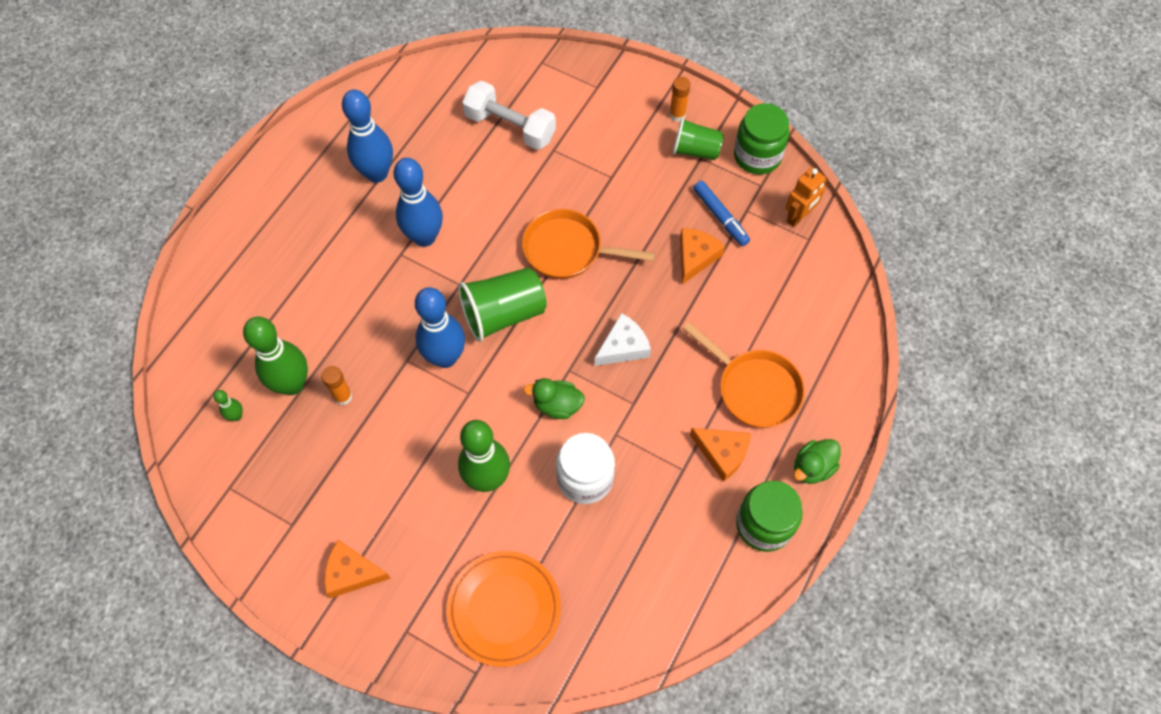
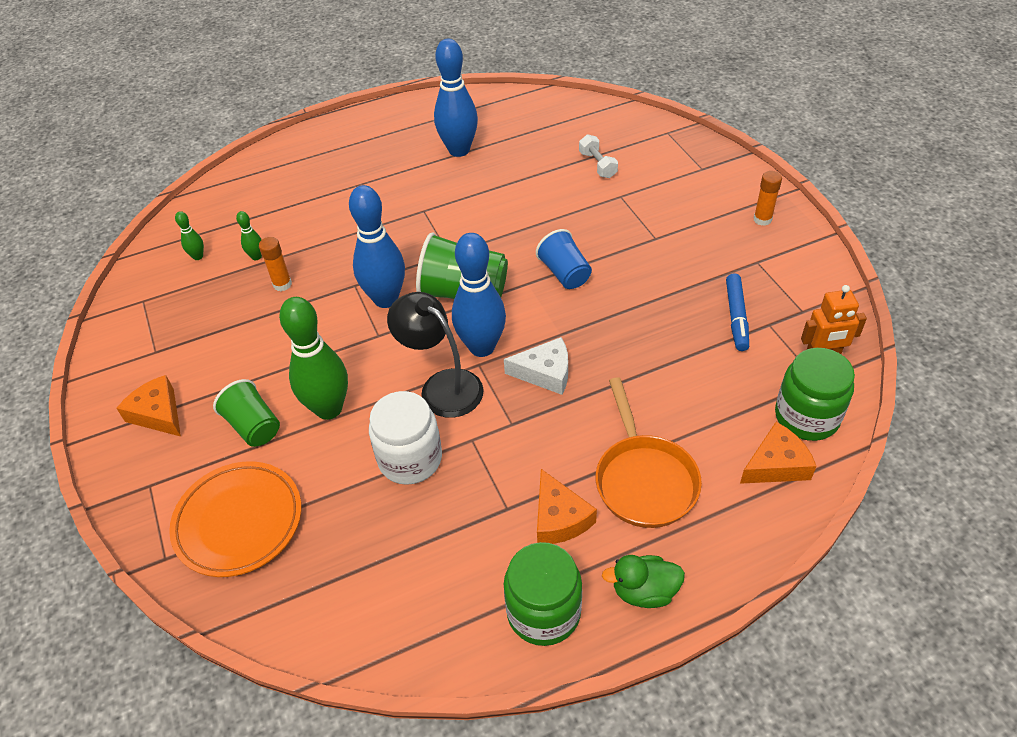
camera: 40 degrees right, 15 degrees down
(292, 384) = (256, 257): green bowling pin -> green bowling pin, size x0.43
(424, 237) = (453, 208): blue bowling pin -> blue bowling pin (482, 347)
(510, 127) = (597, 165): white dumbbell -> white dumbbell, size x0.55
(557, 405) = (442, 386): green duck -> black lamp
(568, 250) = (565, 273): orange pan -> blue cup
(695, 150) = (757, 254): green cup -> green cup (254, 426)
(695, 257) = (682, 337): orange cheese -> orange cheese (776, 464)
(757, 156) = (819, 286): green jar -> green jar (806, 417)

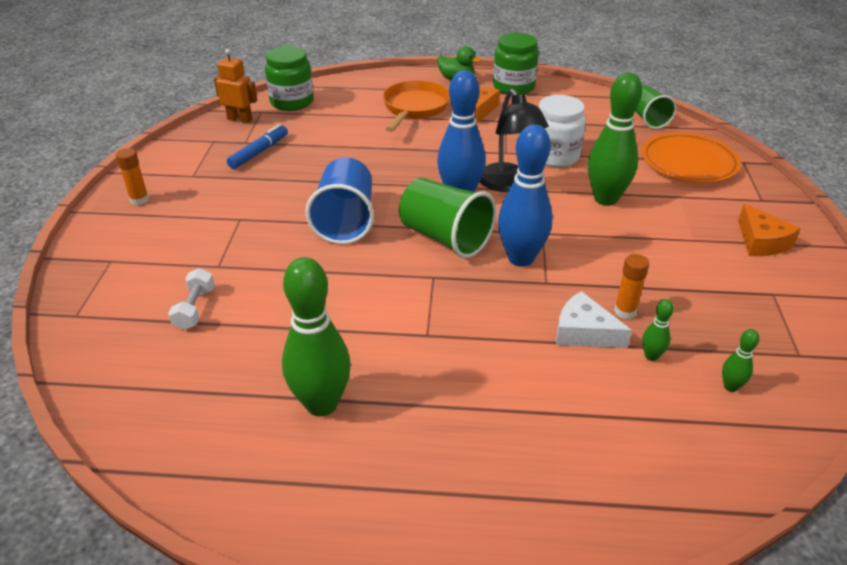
camera: 155 degrees left, 10 degrees down
(254, 426) = (672, 207): green cup -> green cup (647, 119)
(459, 150) = (321, 404): blue bowling pin -> green bowling pin
(545, 373) = (425, 167): white cheese -> white cheese (583, 332)
(565, 273) = (345, 221): blue cup -> blue cup, size x1.55
(776, 464) = (336, 93): orange cheese -> none

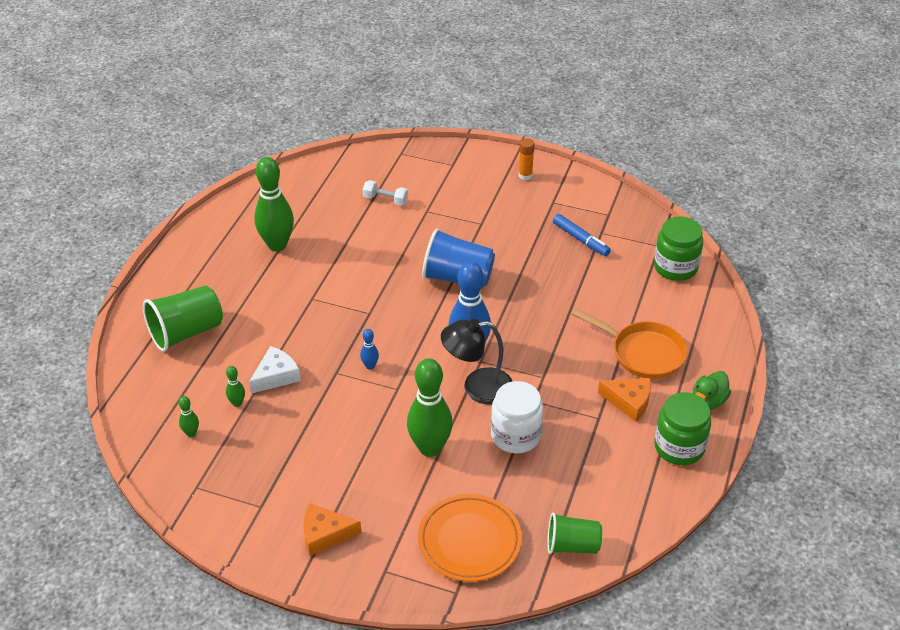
camera: 105 degrees right, 5 degrees up
(240, 119) = (646, 232): orange robot -> none
(445, 238) = (413, 329): green cup -> green cup (186, 332)
(521, 258) = (370, 366): blue bowling pin -> blue bowling pin, size x0.43
(625, 311) = (285, 406): orange glue stick -> none

